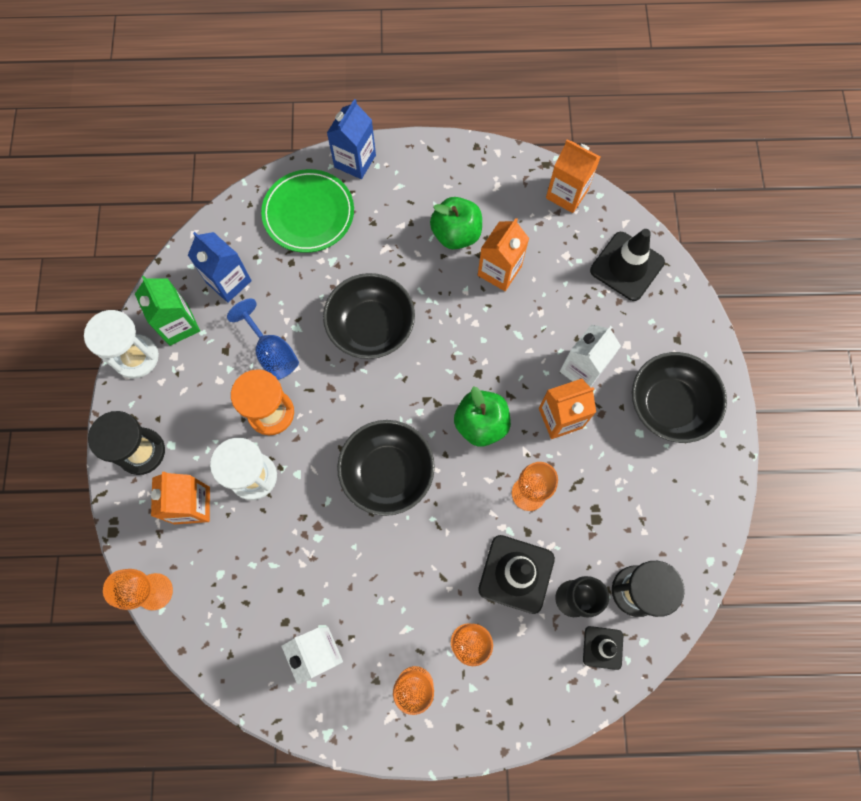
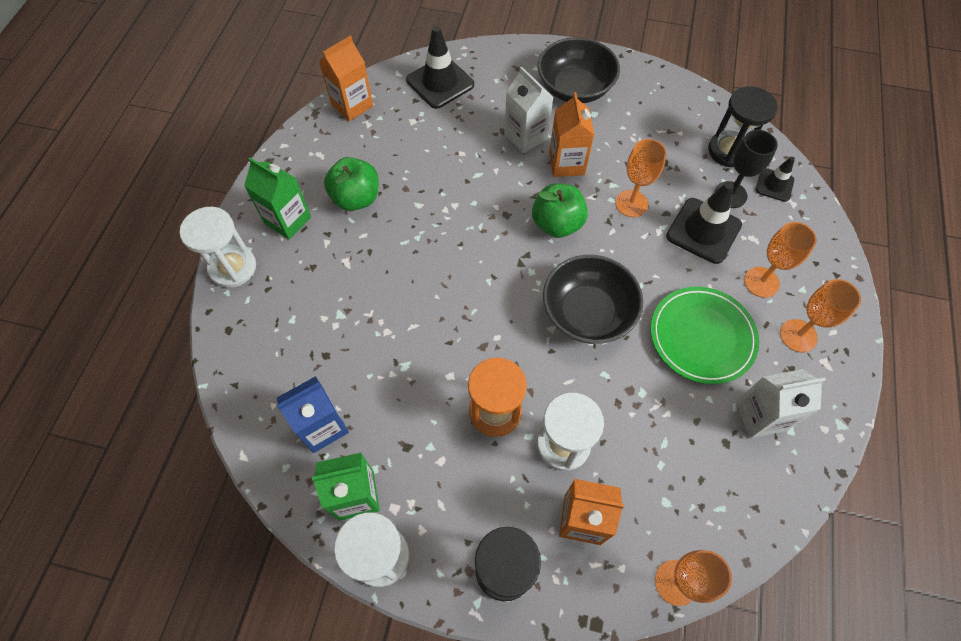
camera: 75 degrees left, 10 degrees down
(272, 352) = (425, 396): blue goblet -> none
(308, 213) = (274, 325): green plate -> green plate (702, 337)
(355, 161) = (233, 267): blue carton -> white hourglass
(371, 327) = (428, 293): black bowl -> none
(415, 186) = (288, 220): none -> green carton
(499, 271) = (408, 173): orange carton -> none

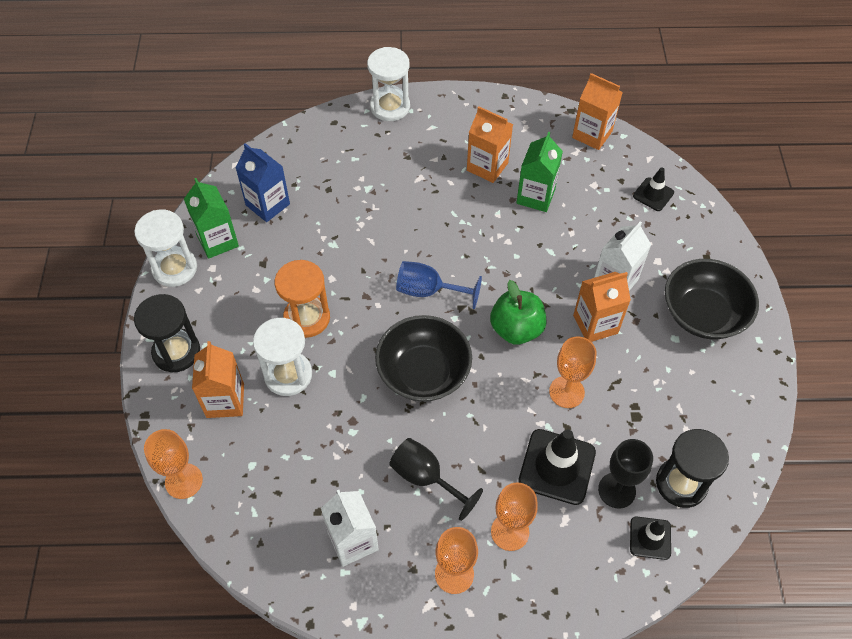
camera: 75 degrees right, 5 degrees down
(288, 220) = (447, 127): green carton -> green carton (535, 196)
(356, 198) = (487, 166): green apple -> orange carton
(440, 82) = (653, 194): black traffic cone -> black traffic cone, size x0.57
(493, 286) = (429, 291): none -> blue goblet
(702, 337) = (426, 478): green plate -> black goblet

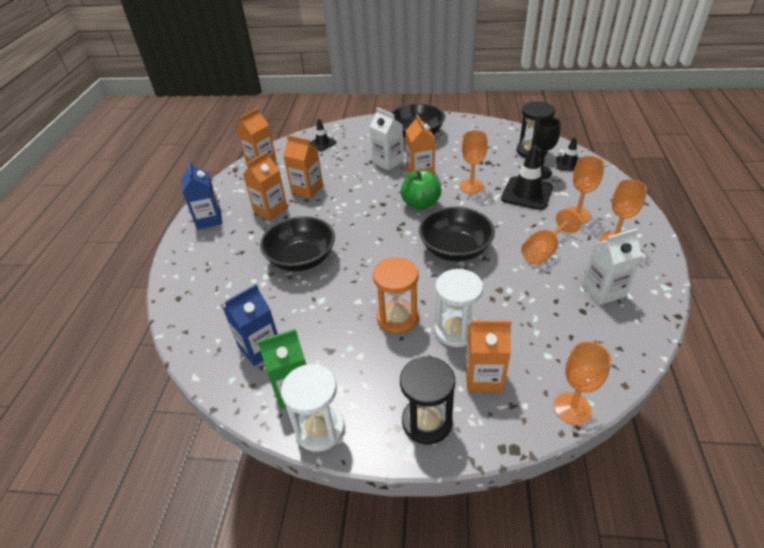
camera: 80 degrees left, 15 degrees down
(390, 107) = (179, 260): white hourglass -> none
(398, 215) = (301, 259): none -> black bowl
(426, 478) = (544, 251): black goblet -> orange goblet
(429, 291) = (381, 244): blue goblet -> none
(463, 112) = (209, 219): none -> blue carton
(535, 196) = (307, 189): green carton -> orange carton

